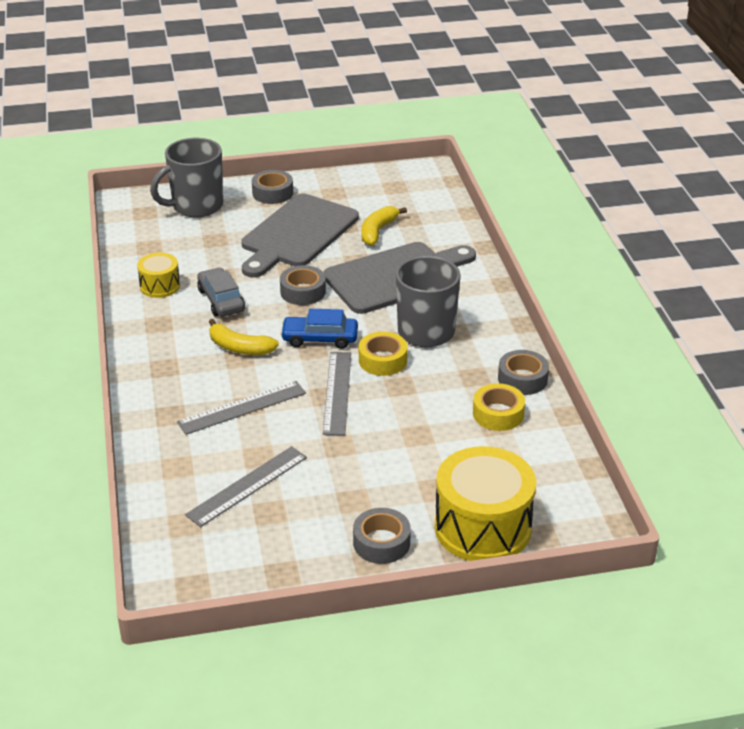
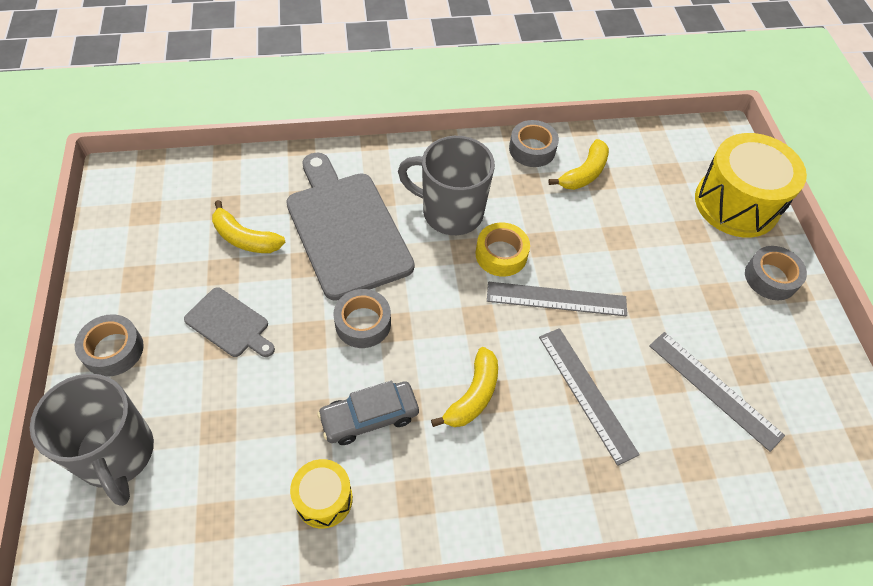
camera: 90 degrees left, 20 degrees up
(297, 234) = (229, 324): grey cutting board -> grey cutting board, size x0.50
(320, 338) = (459, 310): blue car -> none
(498, 414) = (584, 173): yellow tape -> yellow banana

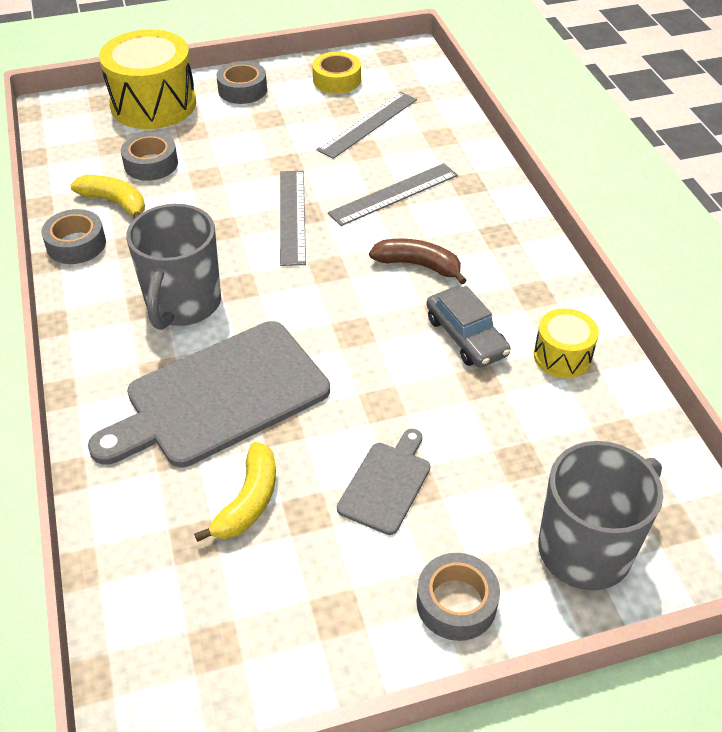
camera: 95 degrees left, 10 degrees down
(363, 323) = (355, 359): grey tape -> grey tape (151, 164)
(473, 395) = (418, 265): yellow banana -> brown banana
(501, 254) = (241, 259): yellow tape -> yellow tape (337, 80)

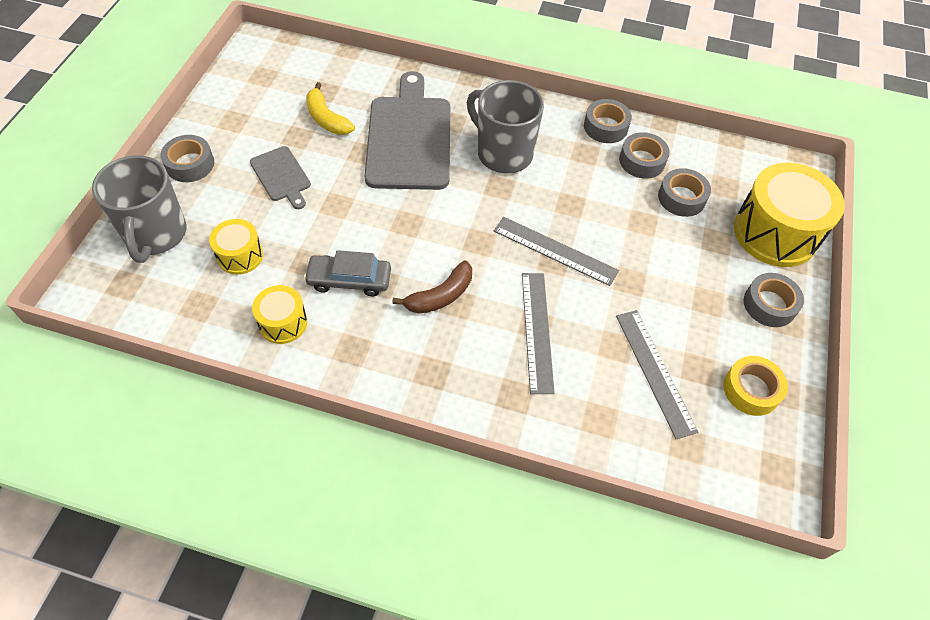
camera: 120 degrees right, 10 degrees up
(115, 203) = (642, 161): yellow banana -> grey tape
(529, 444) = (240, 256): none -> yellow drum

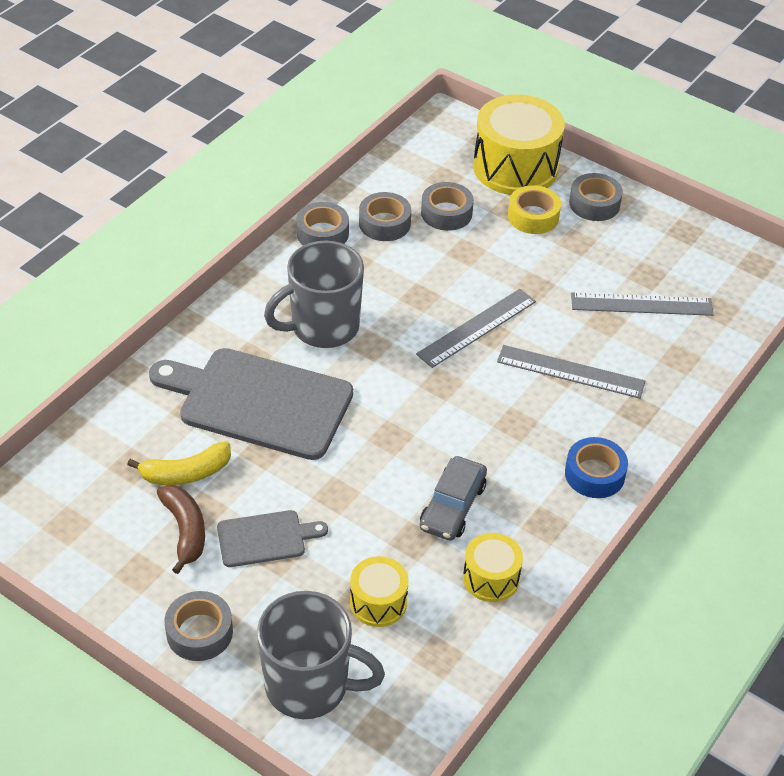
camera: 70 degrees left, 10 degrees down
(422, 375) = (594, 474): none -> blue tape
(440, 296) = (502, 434): brown banana -> brown banana (185, 531)
(751, 390) = (678, 250): yellow tape -> yellow tape (533, 216)

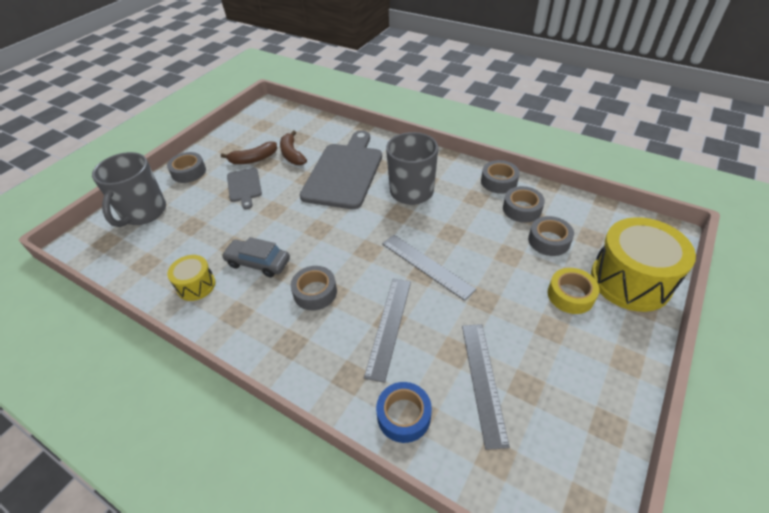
camera: 90 degrees right, 0 degrees up
(186, 473) = (292, 154): yellow banana -> brown banana
(378, 602) = (190, 234): yellow drum -> none
(594, 204) = (611, 341): grey tape -> grey tape (315, 292)
(594, 474) = (281, 344): blue tape -> blue tape (404, 415)

